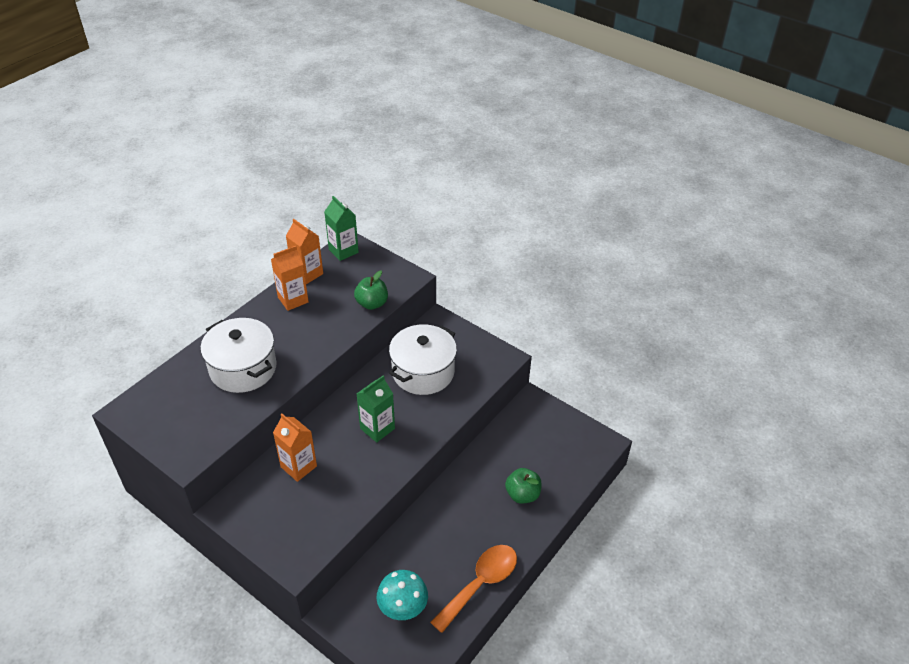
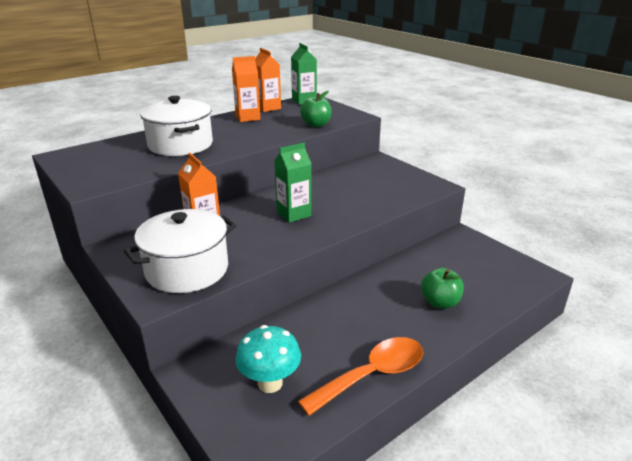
camera: 15 degrees right, 15 degrees down
(423, 372) = (353, 185): white pot -> white pot (187, 269)

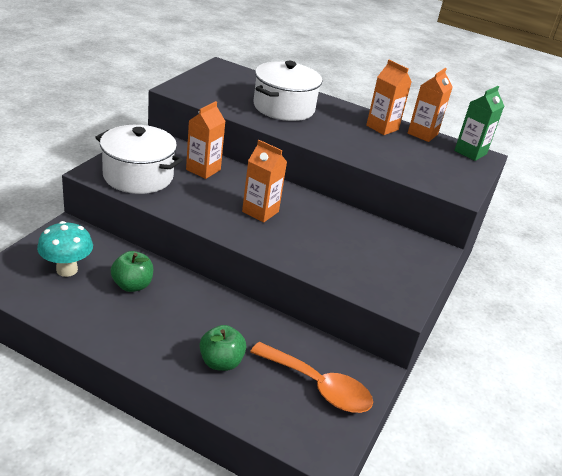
camera: 60 degrees right, 5 degrees up
(294, 214) = (260, 212): green carton -> orange carton
(316, 125) = (404, 169): green apple -> green apple (132, 285)
(372, 375) = (94, 325): orange spoon -> orange spoon (318, 386)

